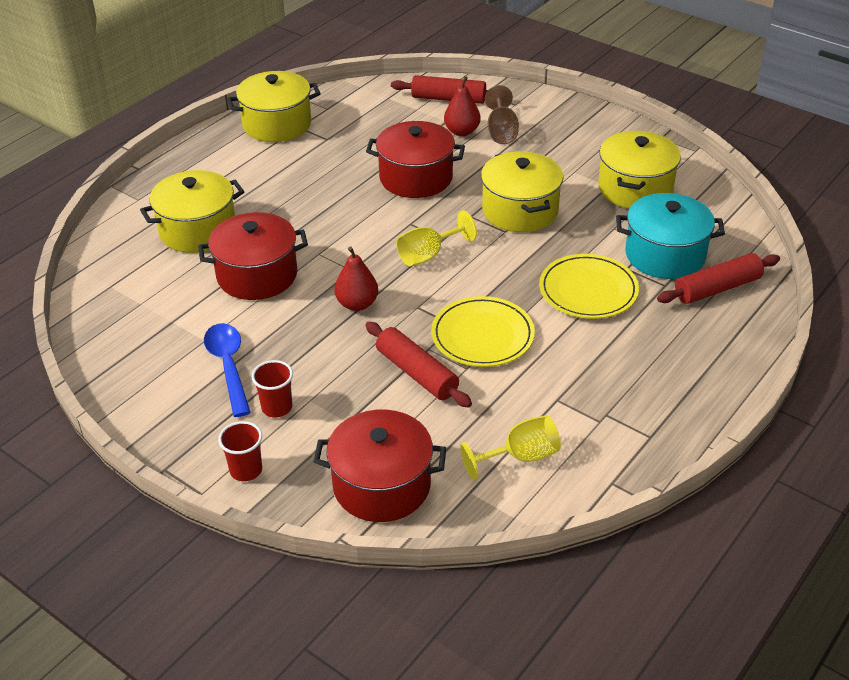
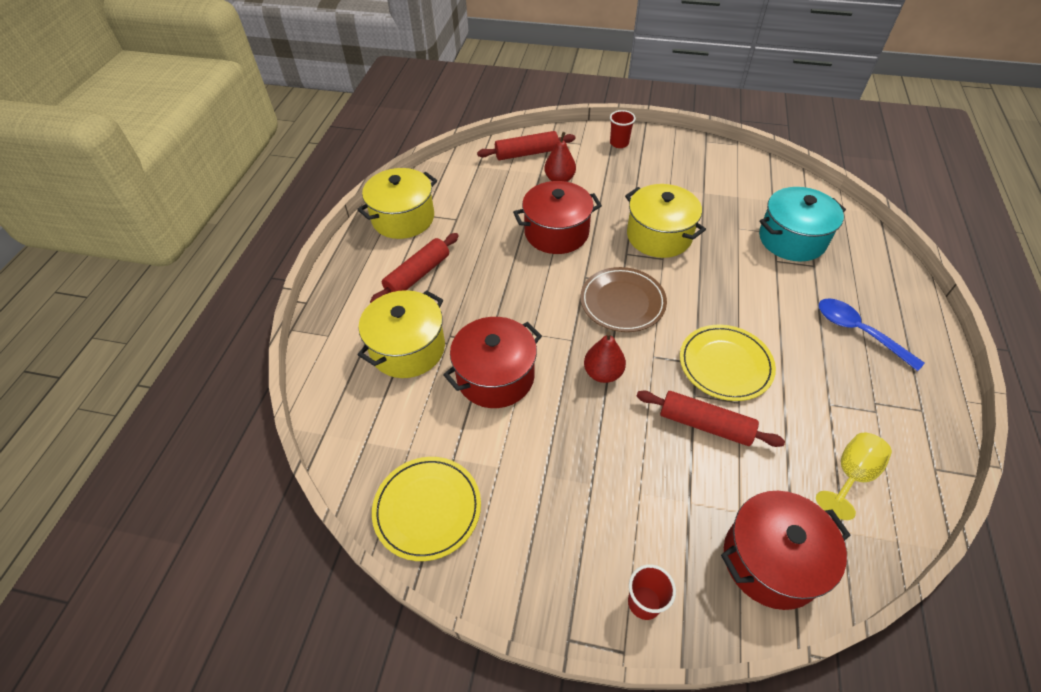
camera: 25 degrees left, 10 degrees up
(228, 366) = (541, 487): blue spoon -> blue spoon (858, 332)
(277, 407) = (618, 515): red cup -> red cup (619, 143)
(428, 255) = (622, 302): yellow goblet -> brown plate
(501, 132) = (589, 170): brown goblet -> none
(588, 290) = (766, 290): yellow plate -> yellow plate (427, 509)
(635, 188) = (724, 189): yellow pot -> none
(717, 288) = (850, 255): red rolling pin -> red rolling pin (417, 275)

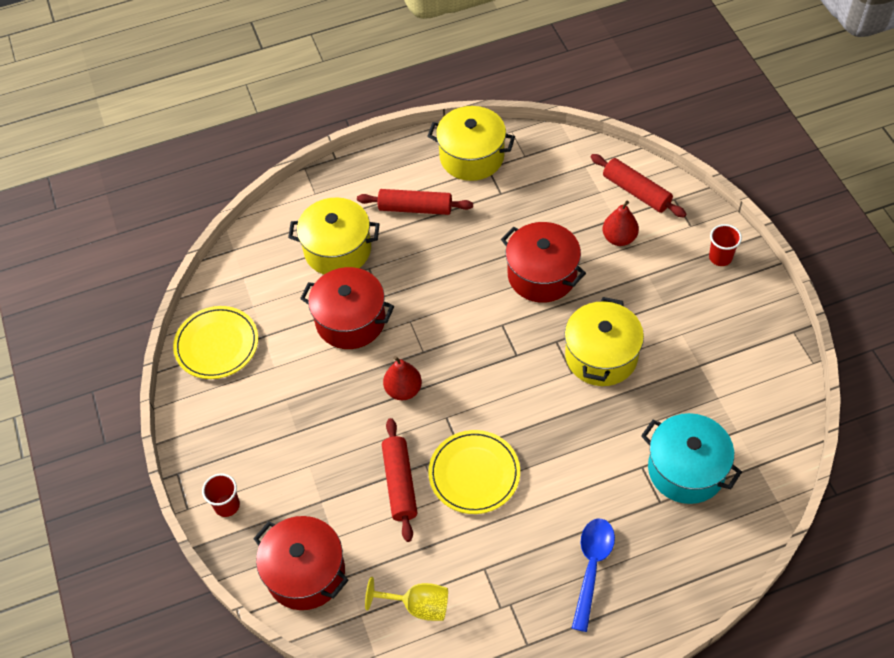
camera: 60 degrees right, 5 degrees up
(622, 302) = (492, 367): brown plate -> none

